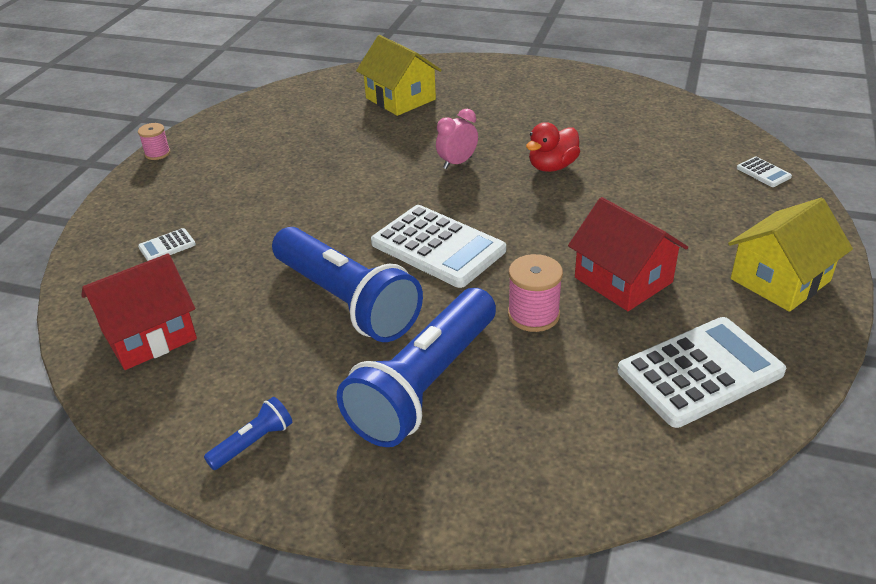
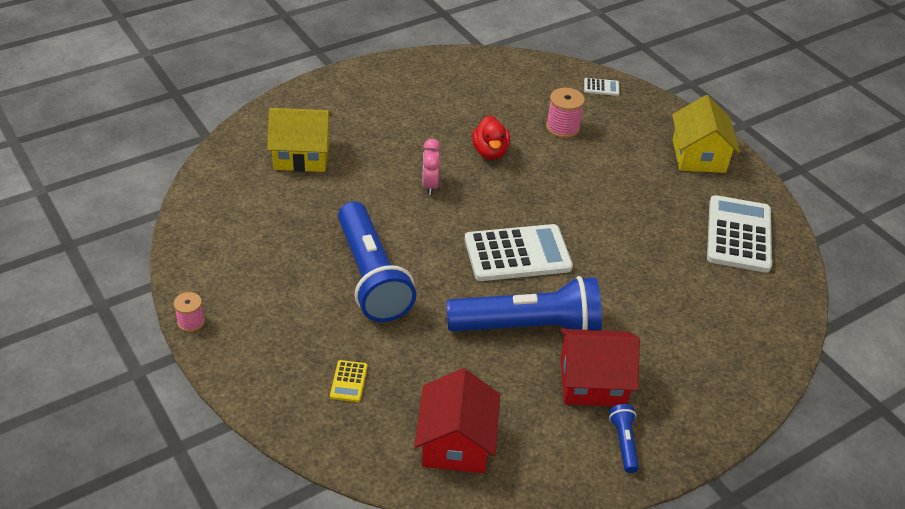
camera: 55 degrees left, 5 degrees up
(167, 246) = (349, 381): white calculator -> yellow calculator
(424, 385) = (645, 340): blue flashlight -> blue flashlight (371, 276)
(533, 315) = (630, 259): pink spool -> pink spool (562, 128)
(623, 280) = (637, 206): red house -> red house (592, 382)

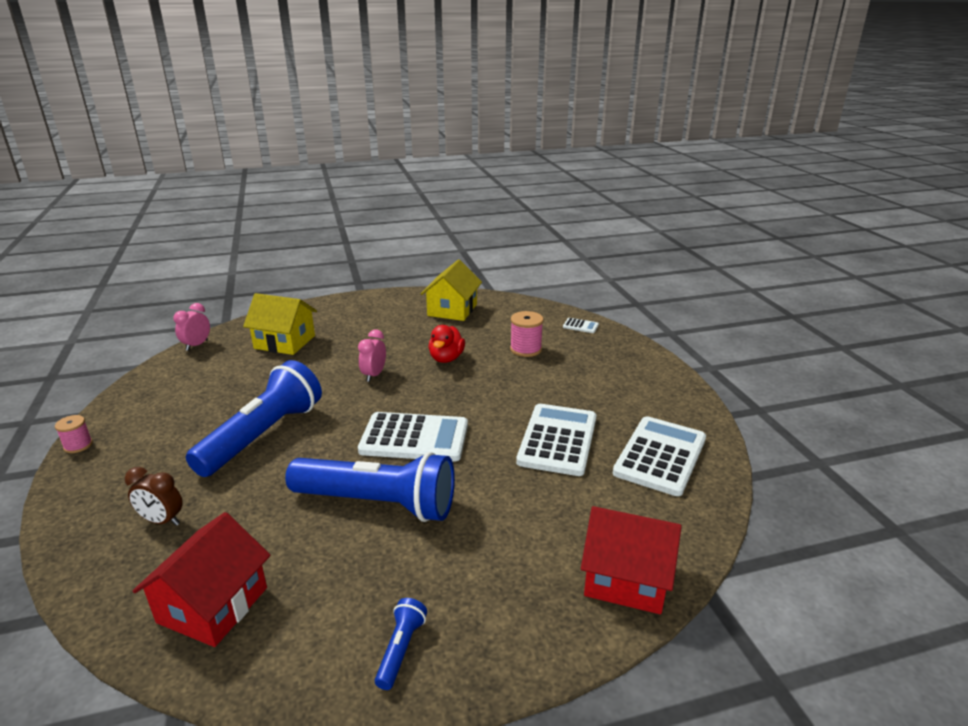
camera: 20 degrees right, 15 degrees down
(204, 175) = (197, 345): none -> pink clock
(349, 381) = (162, 521): yellow calculator -> brown clock
(371, 276) = (263, 435): blue flashlight -> blue flashlight turned 150 degrees counterclockwise
(592, 382) = (409, 572): red house -> red house (626, 578)
(646, 233) = (557, 440): none -> white calculator
(698, 156) = (649, 385): yellow house -> yellow house (452, 310)

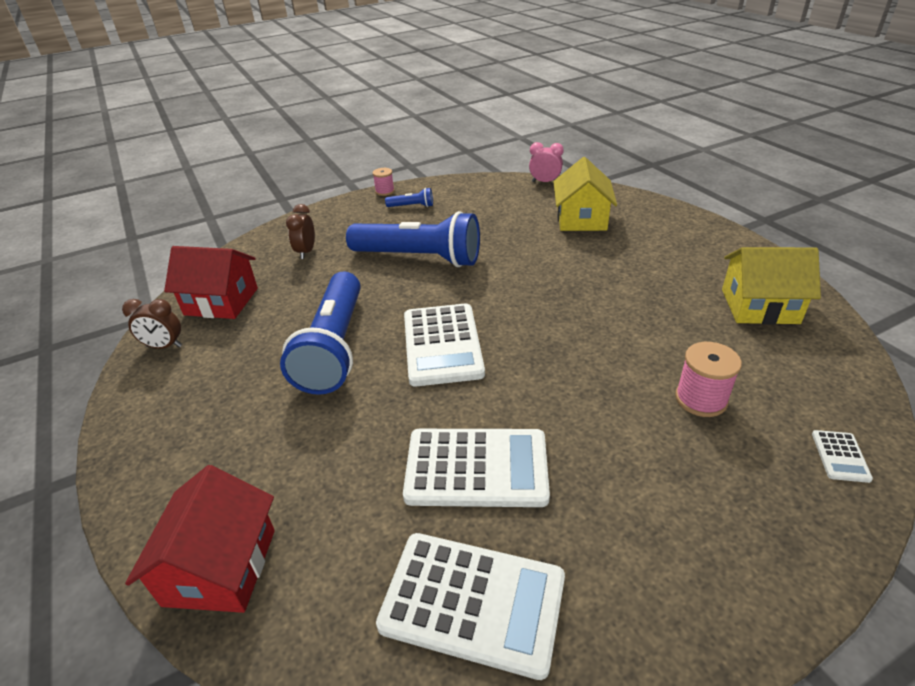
camera: 80 degrees right, 10 degrees up
(279, 661) = (164, 346): none -> brown clock
(374, 375) = (550, 288): pink clock -> none
(401, 649) = (161, 405): blue flashlight -> blue flashlight (412, 206)
(446, 358) = (621, 330): red duck -> none

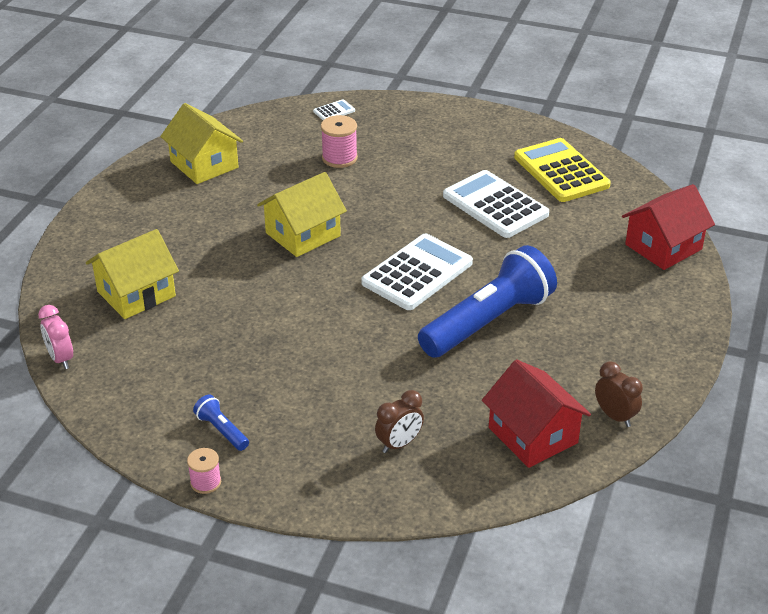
camera: 135 degrees left, 0 degrees up
(419, 258) = (320, 356): blue flashlight -> none
(473, 602) = (561, 171): white calculator -> yellow calculator
(574, 311) = (303, 234): none -> yellow house

